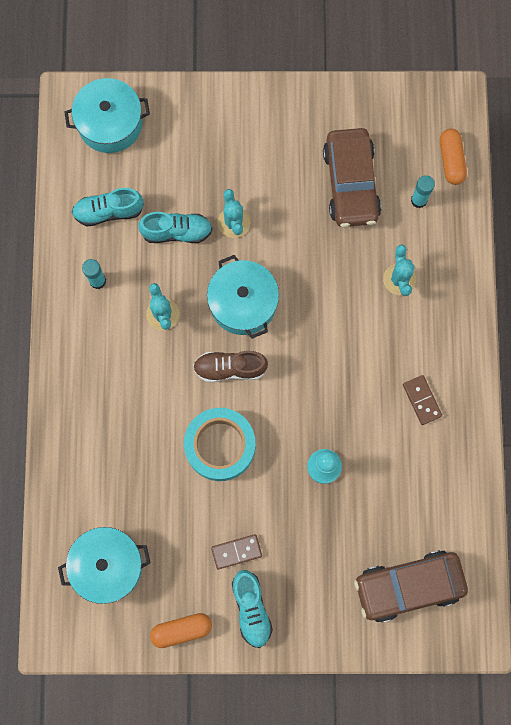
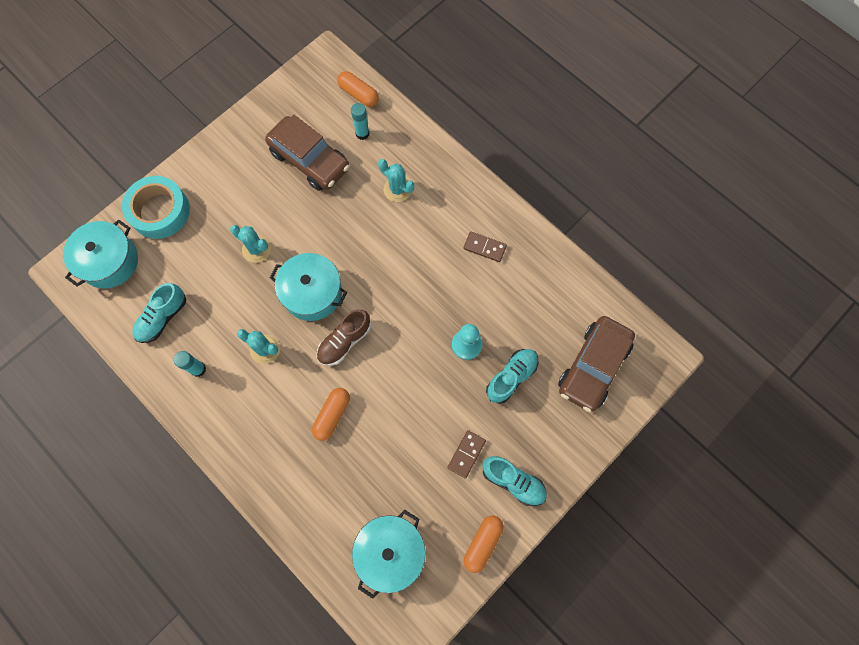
camera: 45 degrees left, 5 degrees down
(164, 418) = (332, 415): none -> orange capsule
(177, 232) = (223, 289): turquoise shoe -> turquoise shoe (511, 377)
(220, 446) = (387, 396): turquoise tape -> turquoise tape (160, 211)

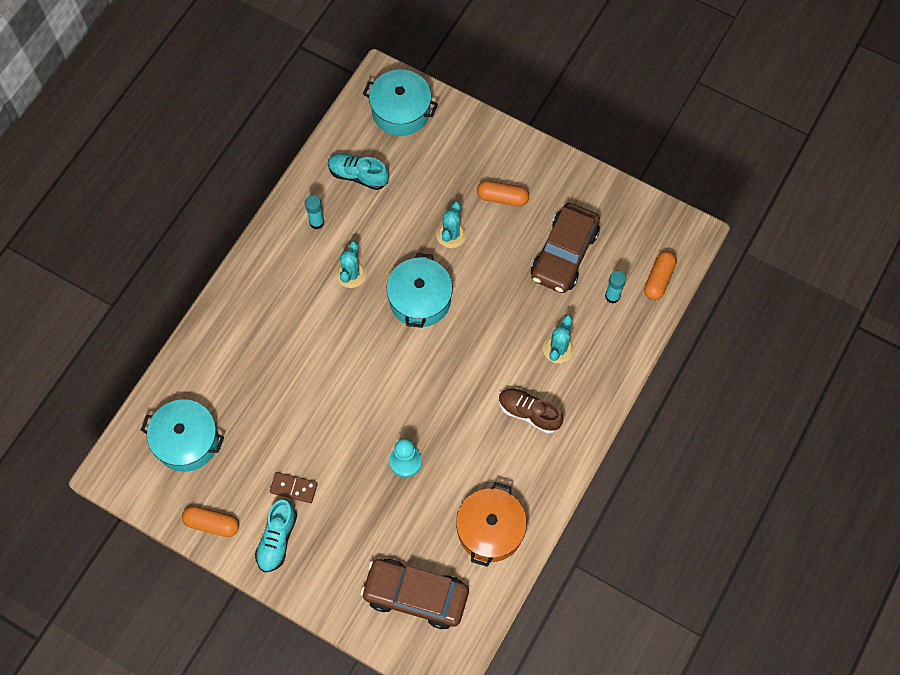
camera: 75 degrees right, 5 degrees down
(160, 211) = (465, 136): turquoise tape -> none
(332, 415) = (302, 353): orange capsule -> orange capsule (502, 198)
(344, 341) = (378, 344): brown shoe -> brown shoe (529, 413)
(484, 247) = (518, 454): brown domino -> none
(511, 377) = (383, 514): turquoise shoe -> none
(547, 288) = (490, 530): none -> orange pot

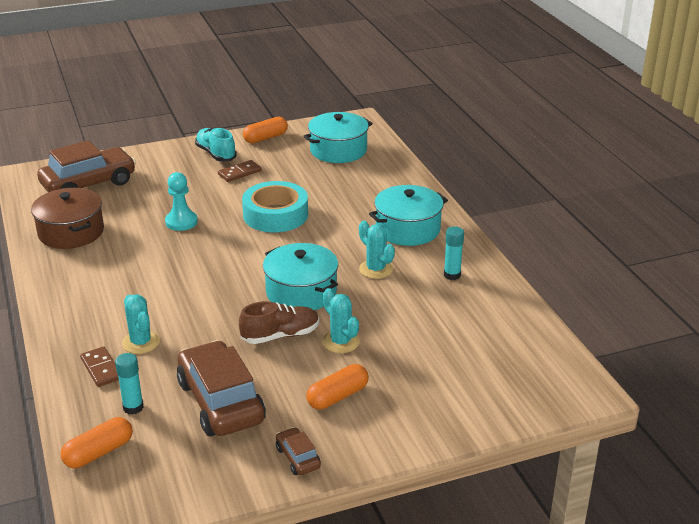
camera: 130 degrees right, 35 degrees down
(336, 401) = (275, 215): none -> turquoise tape
(358, 175) = (476, 319): turquoise shoe -> none
(401, 111) = (527, 383): turquoise pot -> turquoise pot (408, 229)
(490, 530) = (71, 232): orange pot -> brown pot
(529, 413) = (117, 295): brown shoe -> brown shoe (280, 335)
(568, 180) = (298, 458): none -> brown car
(601, 347) = (101, 369): none -> brown domino
(658, 279) = (99, 452): orange capsule -> orange capsule turned 75 degrees clockwise

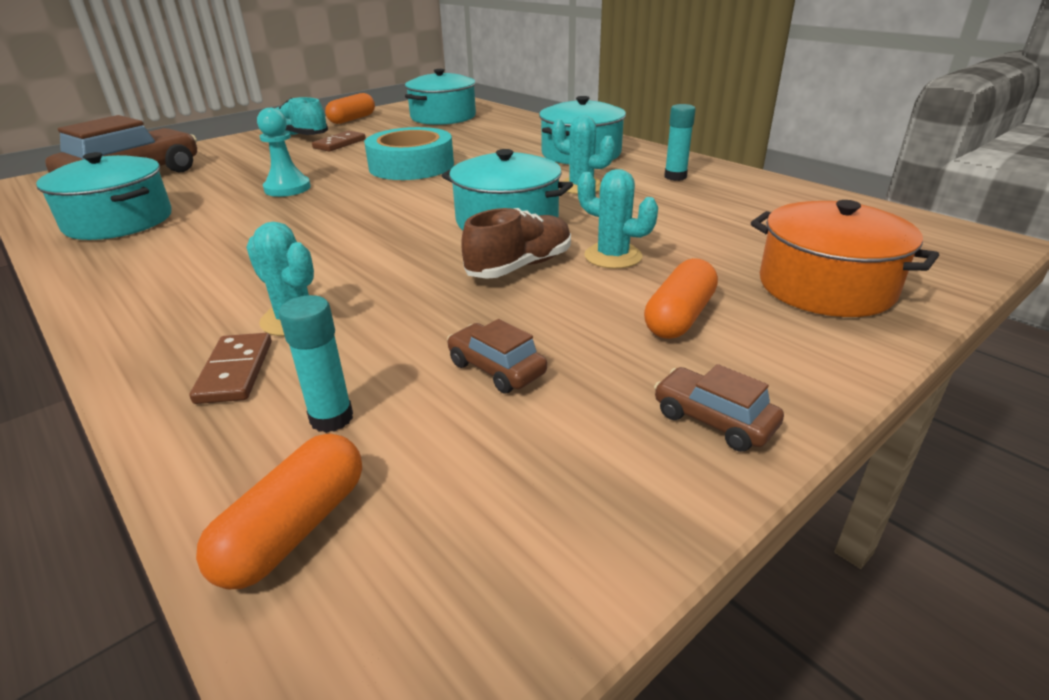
camera: 20 degrees left, 0 degrees up
(71, 232) = (119, 221): brown pot -> turquoise pot
(101, 369) = (235, 371): brown domino -> brown domino turned 45 degrees clockwise
(220, 402) = (496, 369): brown car -> brown car, size x0.45
(442, 399) = (825, 286): none -> orange pot

